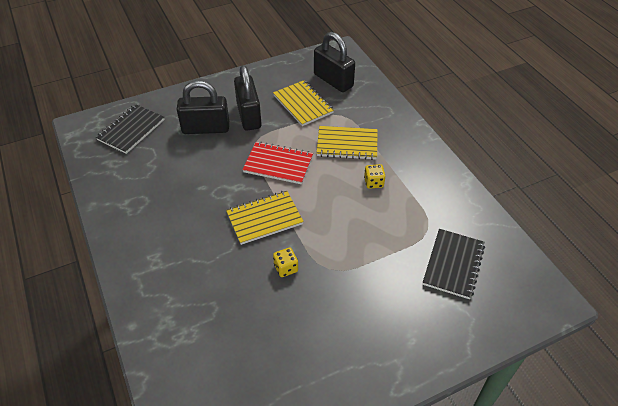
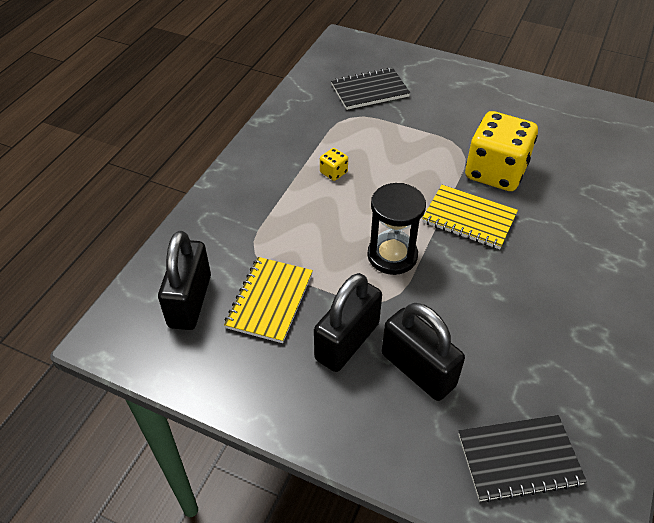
camera: 130 degrees left, 0 degrees up
(278, 164) = (392, 255): red notebook -> black hourglass
(286, 268) = (495, 172): yellow dice -> yellow dice, size x2.45
(347, 144) = (300, 220): yellow notebook -> none

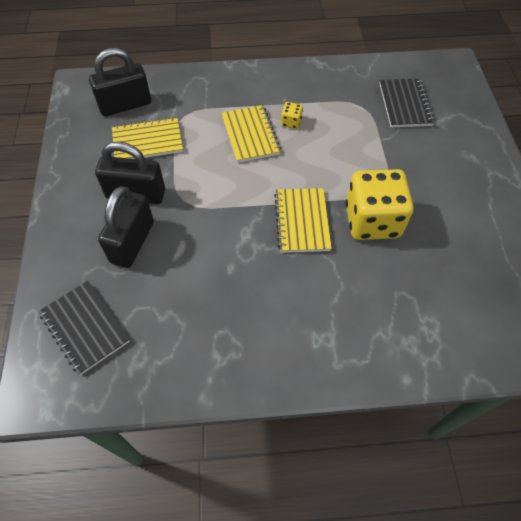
camera: 60 degrees right, 10 degrees up
(328, 209) = (250, 135): none -> yellow notebook
(369, 90) = (405, 104): black notebook -> black notebook turned 45 degrees clockwise
(392, 255) = (229, 188): black hourglass -> none

